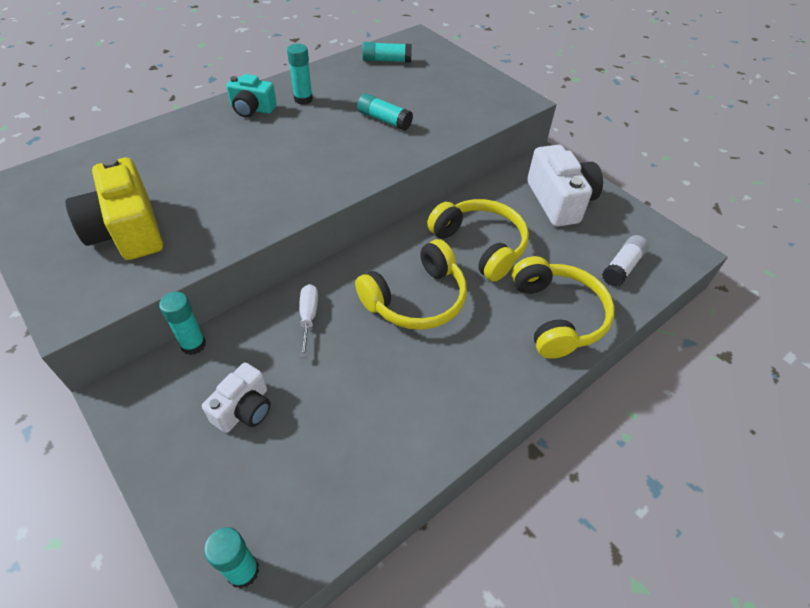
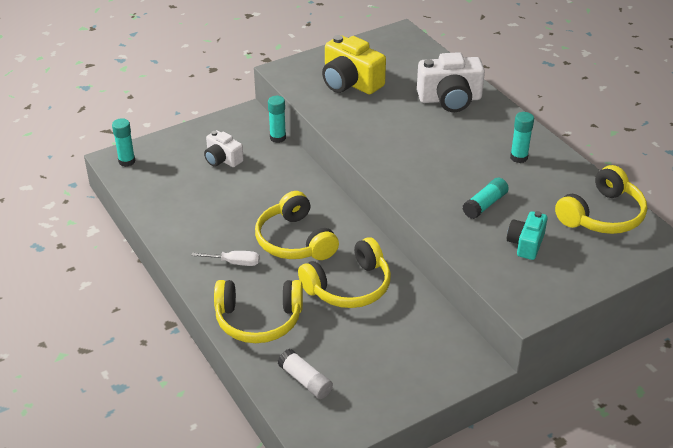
camera: 100 degrees right, 10 degrees down
(127, 231) = (350, 83): yellow camera -> yellow camera turned 120 degrees counterclockwise
(252, 109) = (501, 129): turquoise camera -> turquoise camera (526, 244)
(308, 317) = (289, 186): white screwdriver -> white screwdriver (234, 263)
(386, 60) = (602, 215): turquoise glue stick -> yellow headphones
(559, 201) = (405, 357): white camera -> white camera (450, 99)

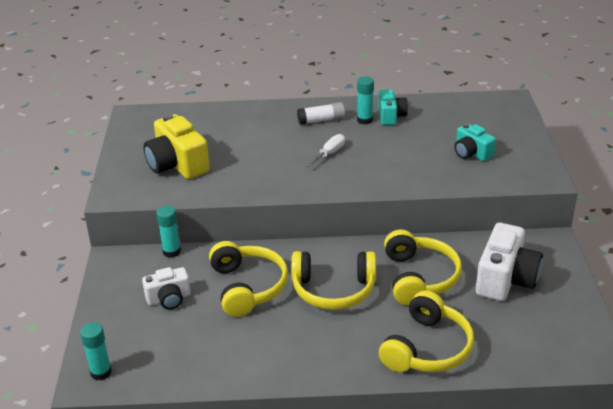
camera: 60 degrees left, 5 degrees down
(234, 263) = (335, 339): white screwdriver -> white screwdriver (329, 153)
(305, 381) = (523, 343): white glue stick -> white glue stick (321, 120)
(350, 83) = (177, 164): yellow camera -> yellow camera turned 75 degrees clockwise
(450, 99) = (257, 124): white camera -> white camera (505, 279)
(485, 205) = (410, 155): turquoise glue stick -> none
(542, 171) = (391, 116): none -> turquoise camera
(602, 215) = (462, 111): yellow headphones -> yellow headphones (247, 287)

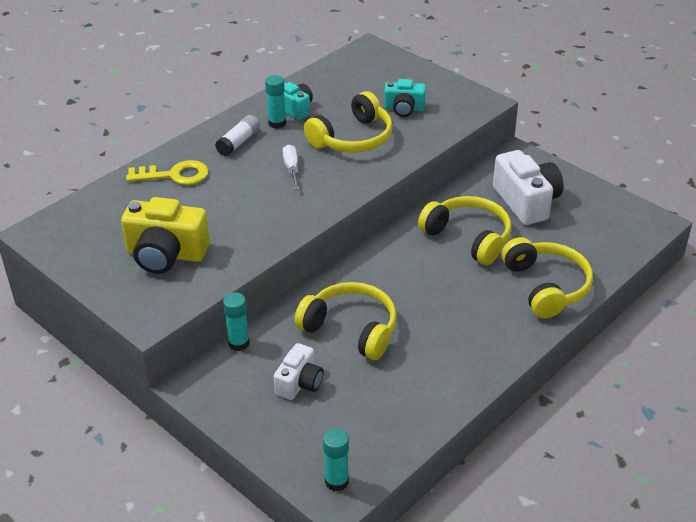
camera: 45 degrees left, 5 degrees up
(253, 121) = (175, 175): none -> yellow key
(333, 290) = (421, 287): yellow headphones -> yellow headphones (353, 138)

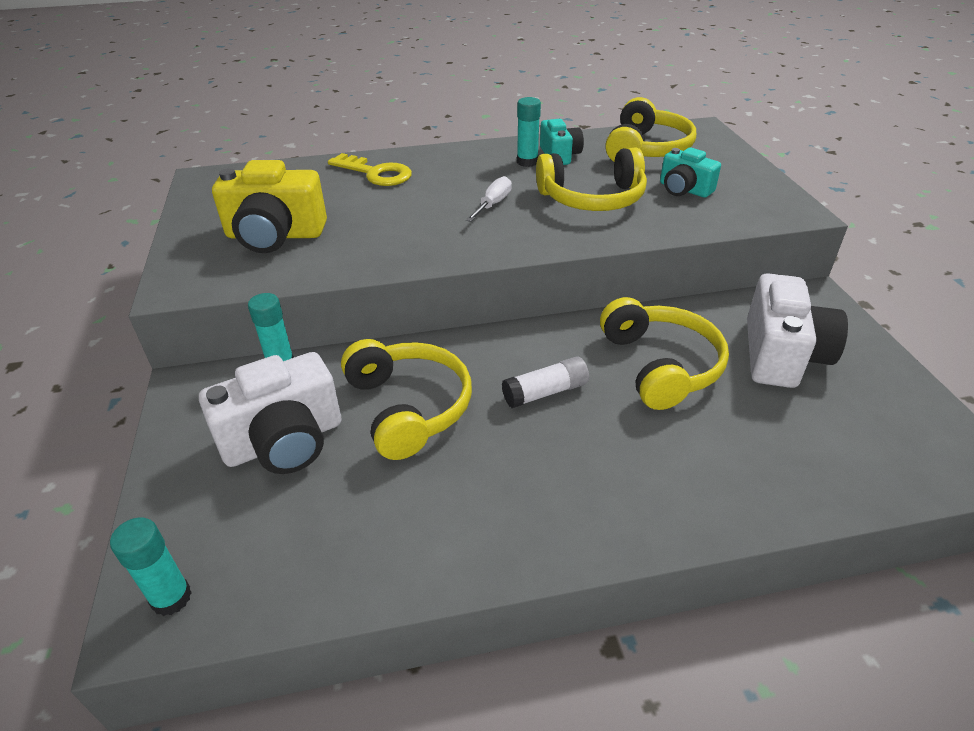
camera: 35 degrees right, 0 degrees up
(166, 254) = (275, 235): yellow camera -> yellow camera turned 45 degrees counterclockwise
(238, 142) = (469, 166): white glue stick -> white glue stick (545, 392)
(299, 383) = (284, 441): white camera -> white camera, size x1.67
(546, 286) = (718, 477): yellow headphones -> yellow headphones (646, 149)

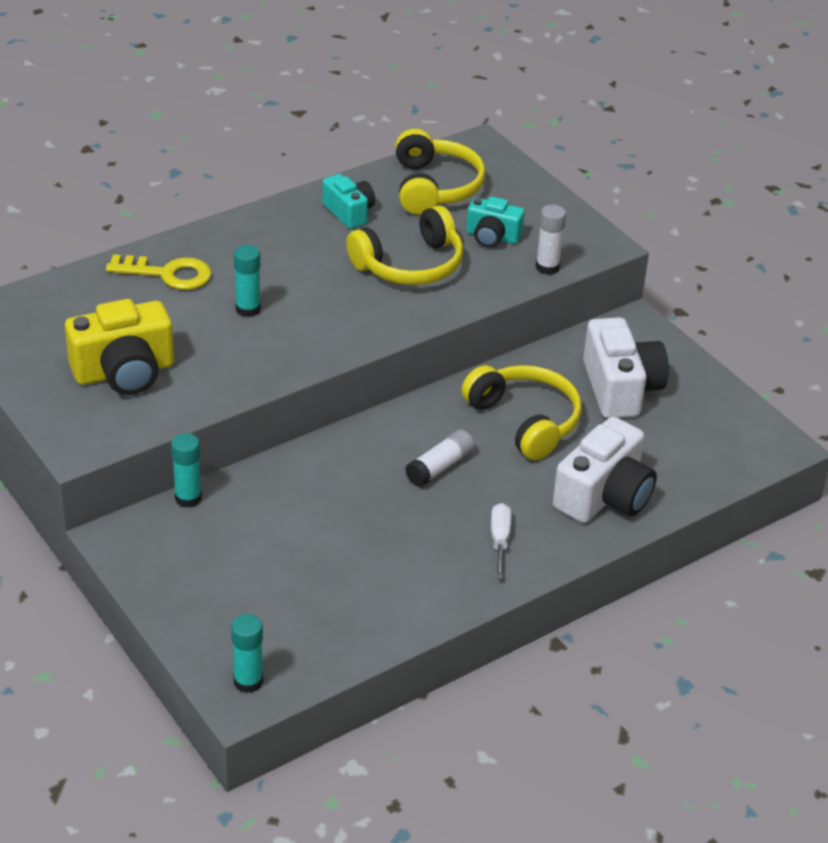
camera: 25 degrees left, 0 degrees up
(284, 441) = (245, 560): white camera -> white camera (604, 496)
(408, 407) = (331, 507): yellow headphones -> none
(493, 204) = (317, 291): white screwdriver -> white screwdriver (499, 540)
(527, 162) = (320, 228): turquoise glue stick -> turquoise glue stick (248, 309)
(731, 220) = (547, 267): none -> white glue stick

